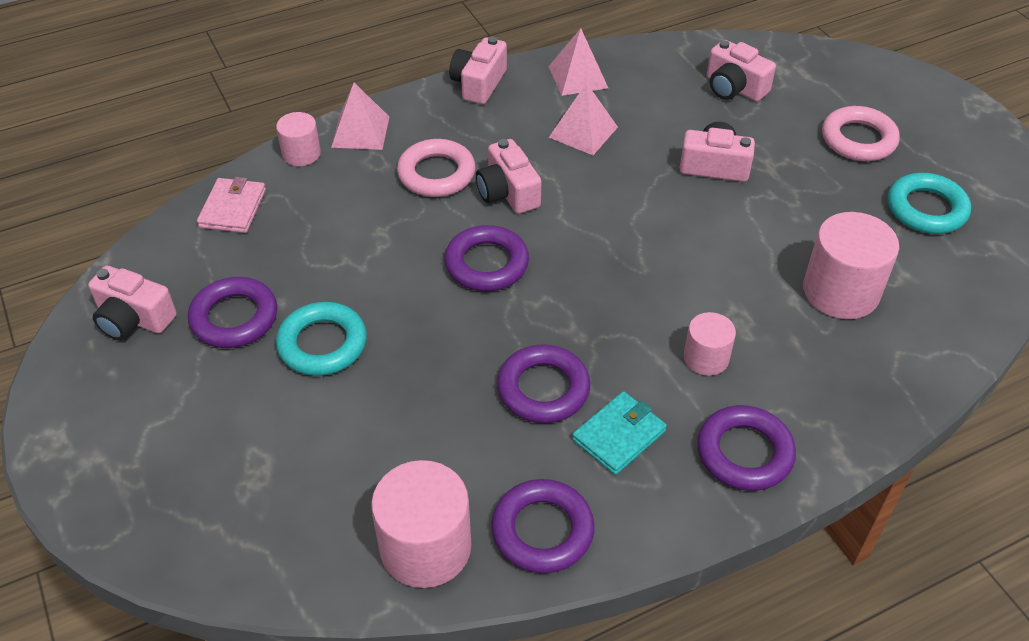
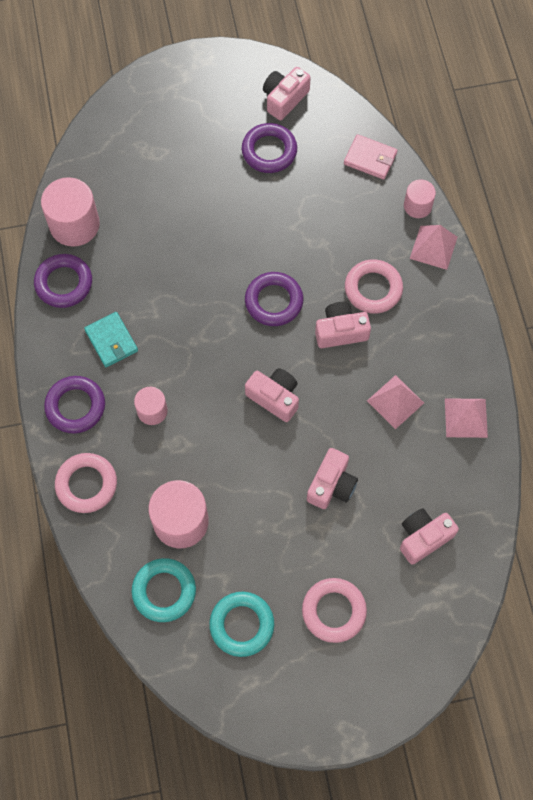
camera: 105 degrees right, 20 degrees up
(322, 344) = (233, 195): turquoise ring -> turquoise ring (164, 591)
(478, 84) = (473, 340): pink camera -> pink camera (274, 397)
(543, 389) = (159, 309): purple ring -> none
(852, 406) = (86, 484): none -> pink ring

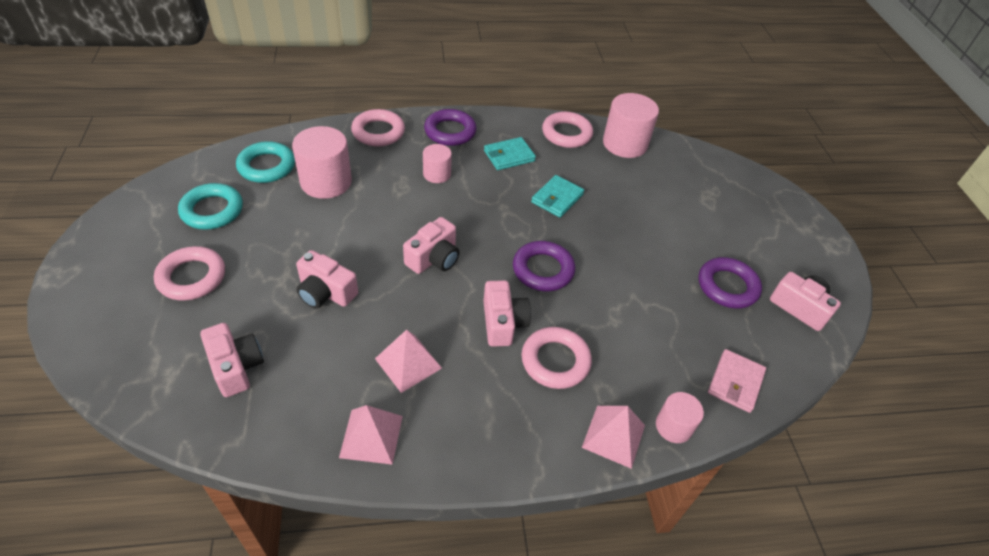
camera: 90 degrees right, 20 degrees down
(64, 283) = (566, 134): purple ring -> pink ring
(173, 291) = (557, 198): none -> turquoise wallet

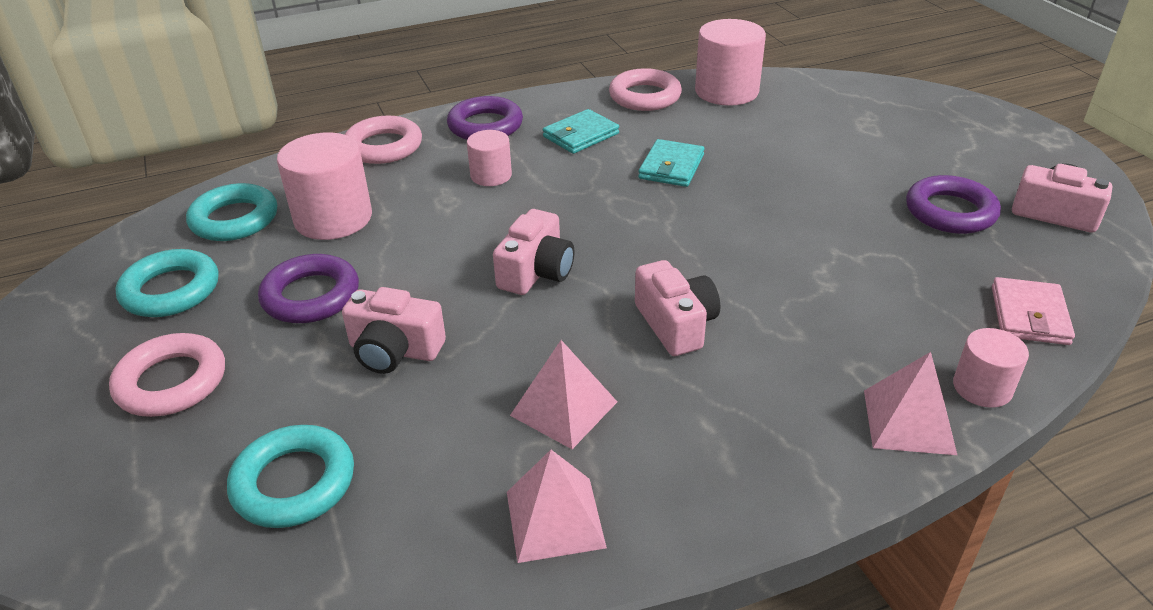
camera: 10 degrees left, 10 degrees down
(236, 367) = (294, 483): pink camera -> turquoise ring
(543, 270) = (697, 250): purple ring -> purple ring (311, 296)
(555, 361) = (775, 352): pink ring -> none

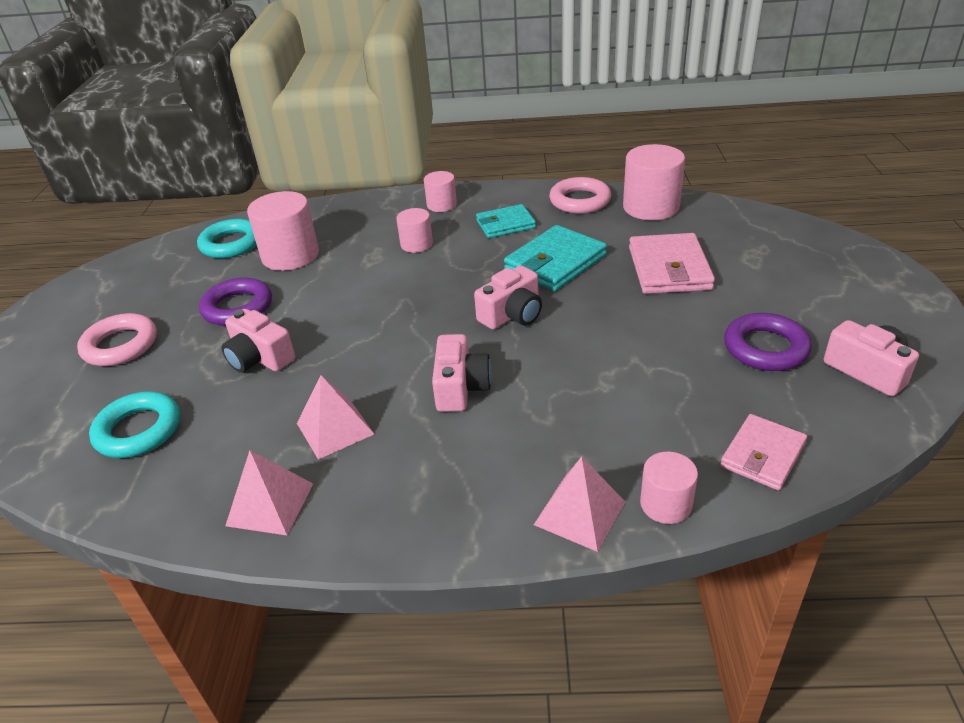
camera: 25 degrees right, 0 degrees up
(171, 290) = (162, 285): turquoise ring -> none
(383, 146) = (360, 209): pink ring -> none
(485, 126) = (441, 205): purple ring -> pink cylinder
(536, 272) = (392, 324): pink camera -> pink camera (512, 315)
(671, 167) = (555, 262): turquoise wallet -> turquoise wallet, size x1.54
(795, 151) = (669, 268): none -> pink wallet

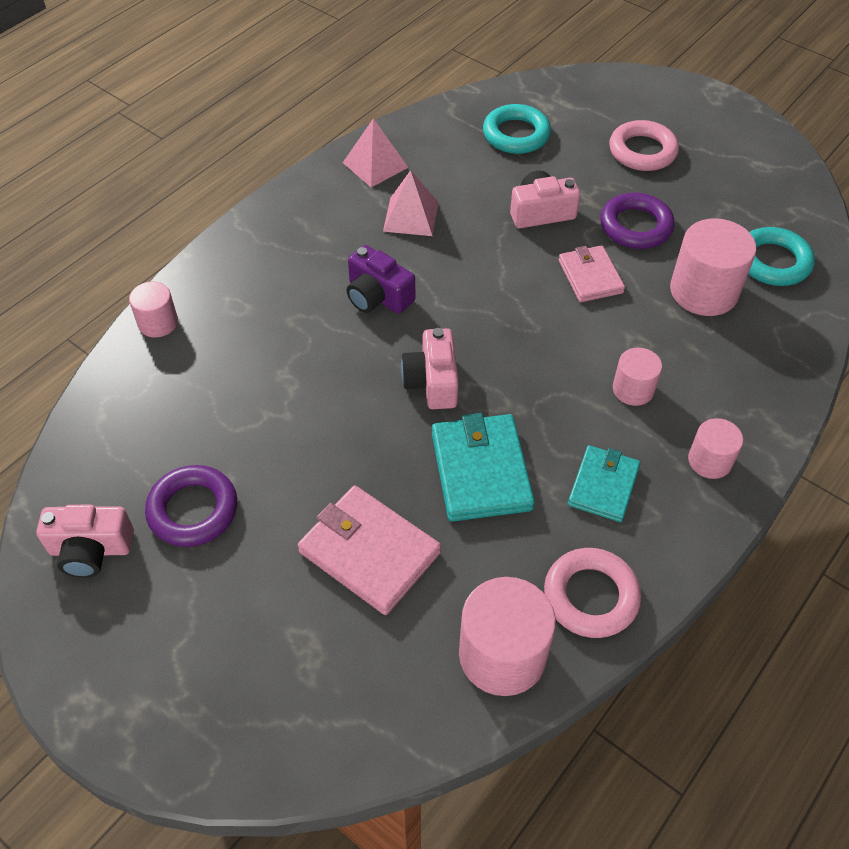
camera: 125 degrees right, 15 degrees up
(460, 387) = (377, 296): pink camera -> purple camera
(580, 513) = (203, 281): pink pyramid -> none
(762, 455) = (123, 401): pink wallet -> pink wallet (590, 277)

